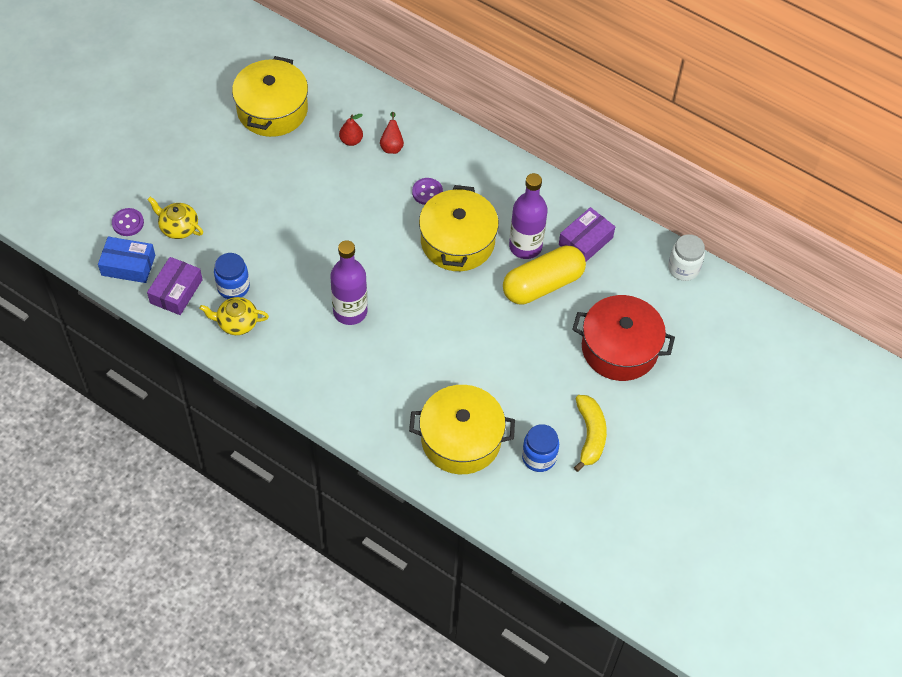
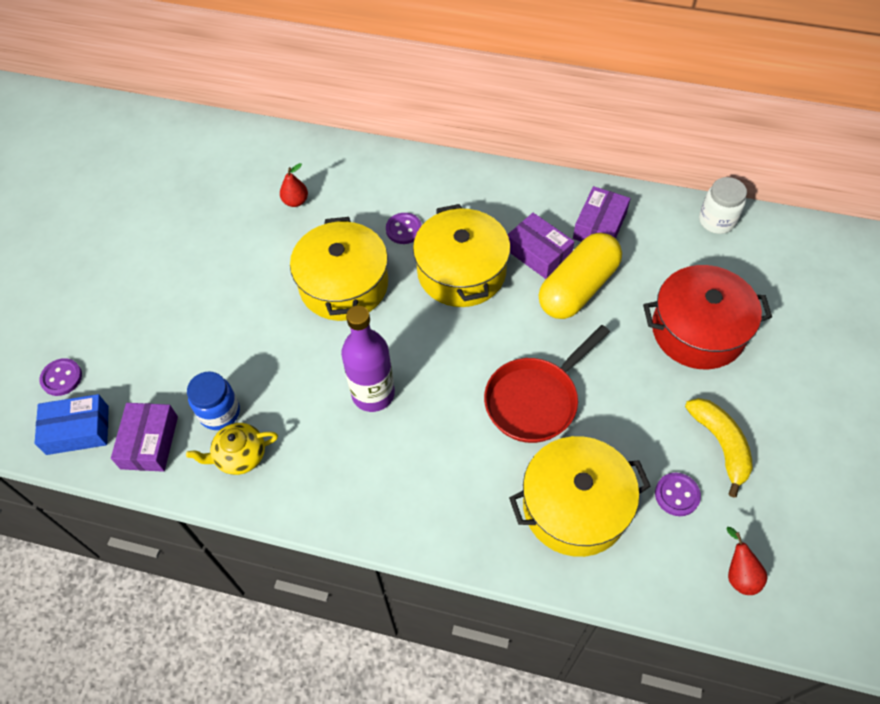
camera: 15 degrees left, 0 degrees up
(178, 227) = (127, 362): yellow teapot -> none
(272, 110) = (193, 196): yellow pot -> yellow pot (344, 285)
(392, 146) = (343, 193): red pear -> red pear (739, 574)
(468, 357) = (535, 400): none -> red pan
(525, 246) = (538, 253): purple bottle -> purple box
(539, 457) = (677, 495): blue jar -> purple button

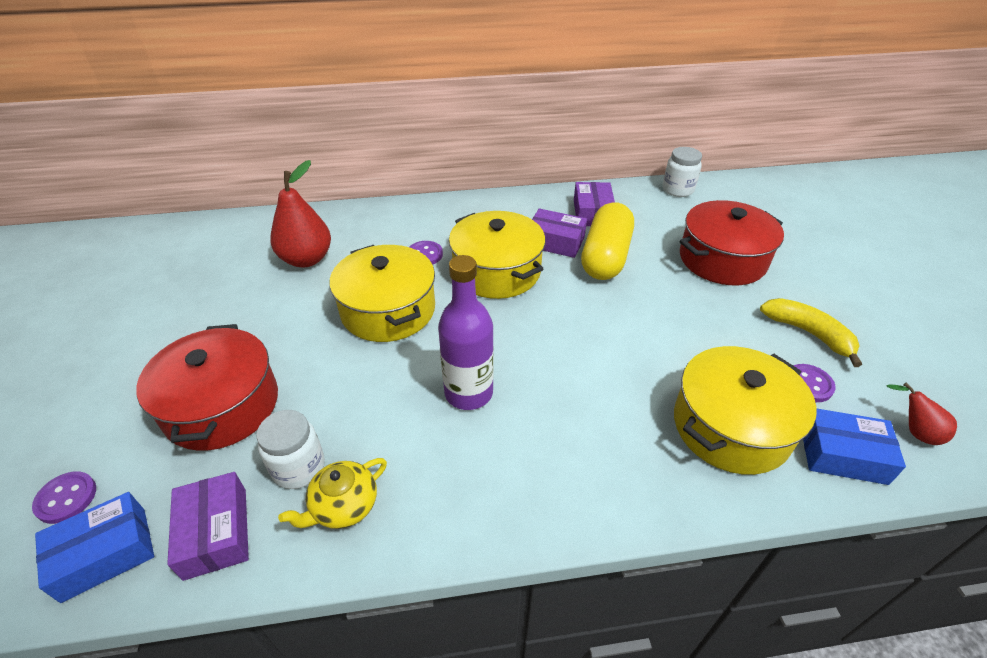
camera: 25 degrees left, 15 degrees down
(181, 337) = (222, 405): none -> red pot
(219, 412) = (299, 467): blue jar -> white jar
(295, 201) = (307, 259): red pear -> red pear, size x1.99
(535, 400) = (629, 349): red pan -> none
(654, 568) = (842, 454): none -> blue box

